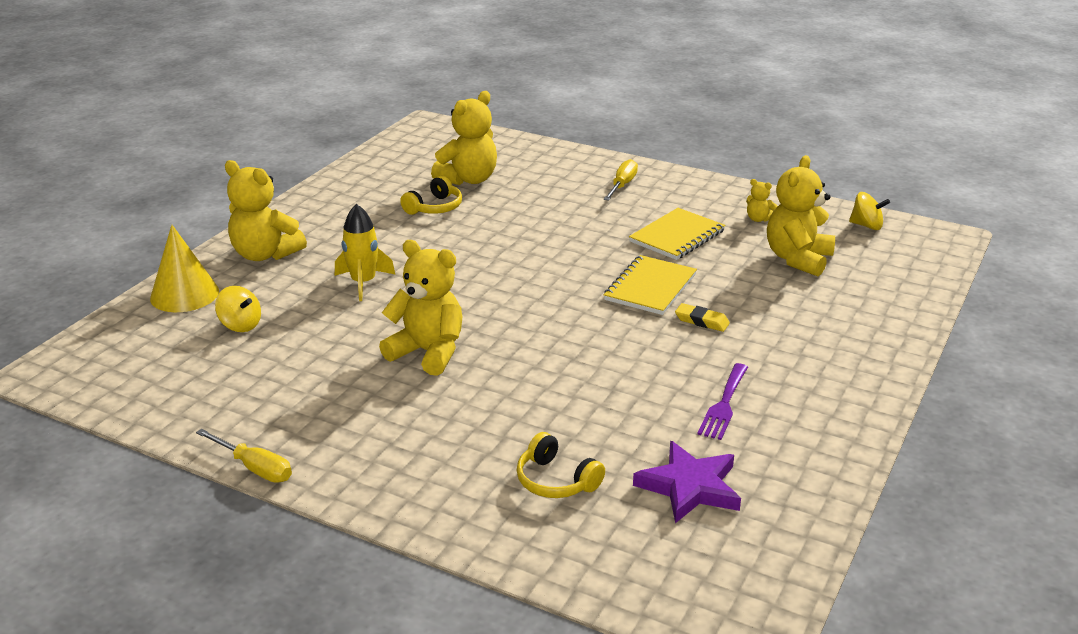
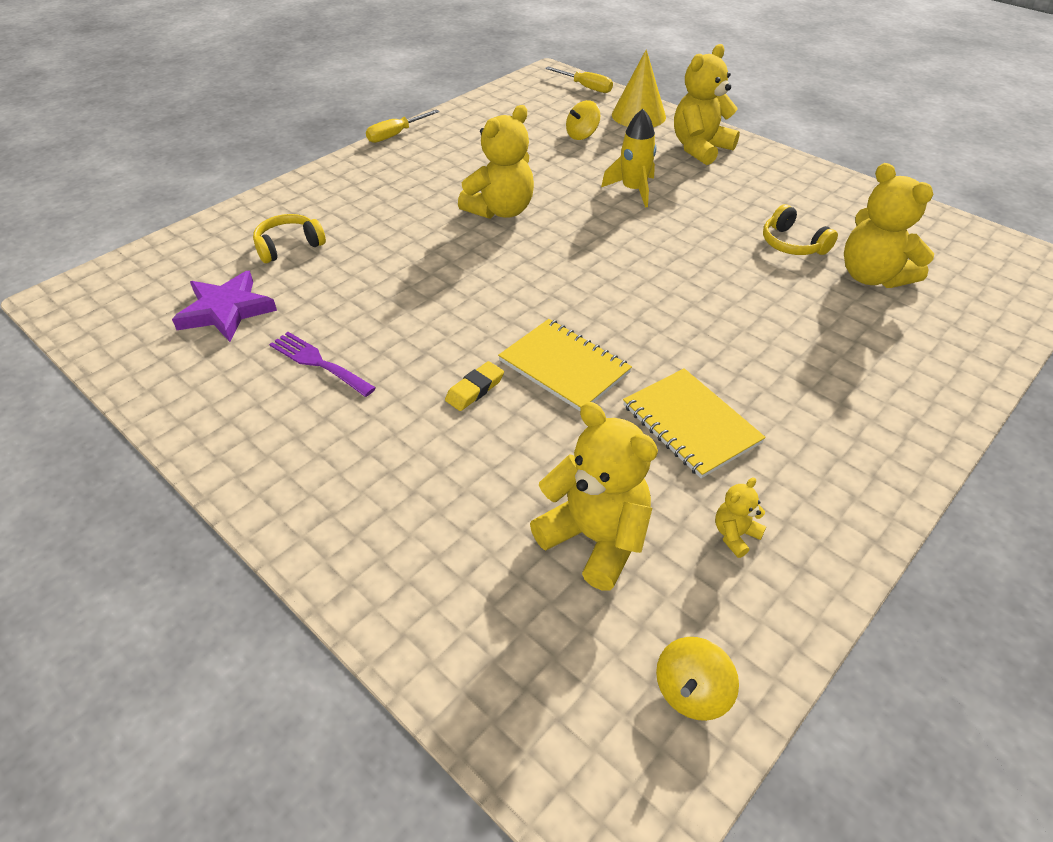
camera: 105 degrees right, 15 degrees up
(622, 185) = (860, 408): yellow screwdriver -> yellow screwdriver (586, 87)

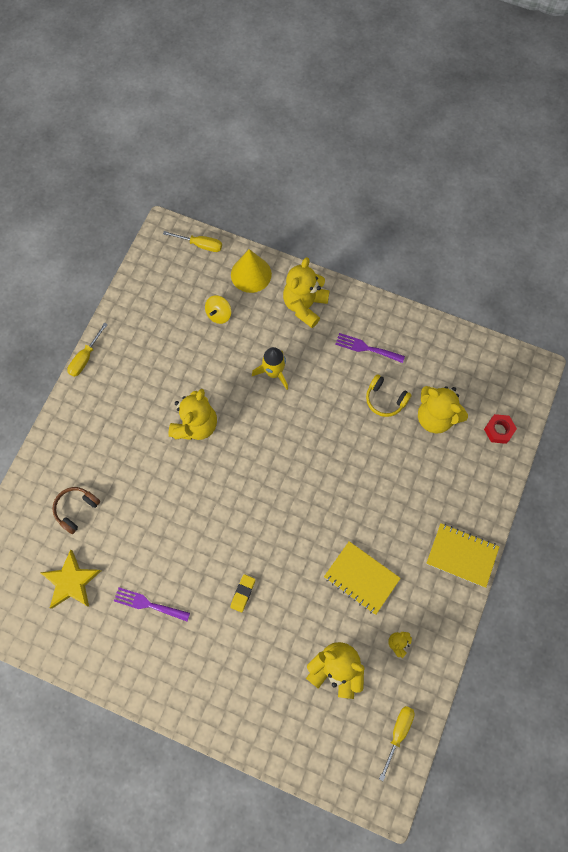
camera: 20 degrees left, 25 degrees up
(226, 310) = (71, 582): purple star -> yellow star
(289, 246) = (76, 509): yellow headphones -> brown headphones
(564, 367) = (284, 558): yellow notebook -> yellow notebook (462, 555)
(691, 691) = (398, 733): yellow spinning top -> yellow screwdriver
(776, 195) = (366, 348): none -> purple fork
(982, 312) = (498, 430): none -> red nut

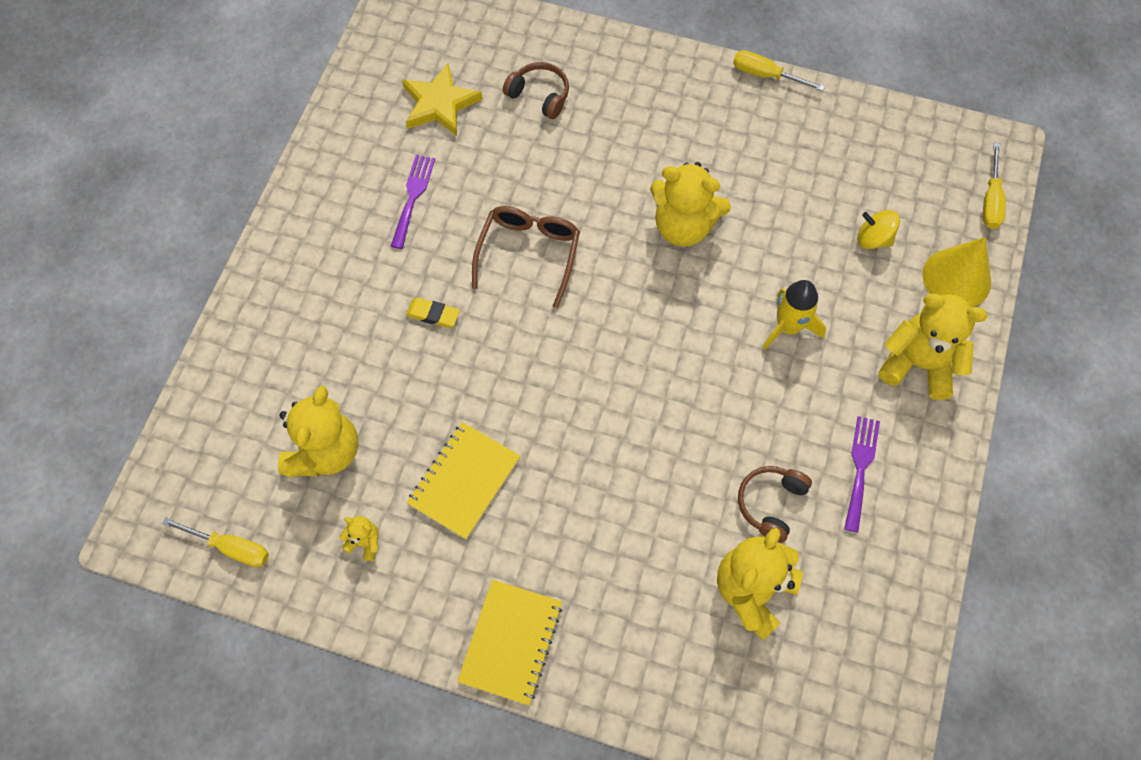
camera: 85 degrees right, 5 degrees down
(204, 526) = (529, 253): none -> brown glasses
(385, 399) = (771, 503): yellow headphones -> brown headphones
(498, 430) = (744, 706): red nut -> none

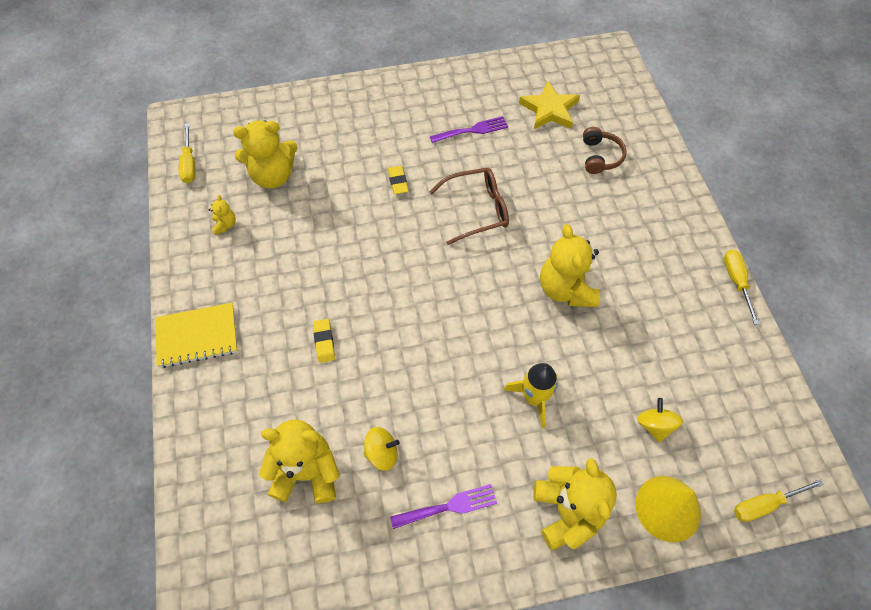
camera: 60 degrees right, 5 degrees down
(464, 481) = (293, 256): yellow notebook -> none
(604, 500) = (324, 342): none -> yellow eraser
(771, 503) = (382, 453): brown headphones -> yellow spinning top

